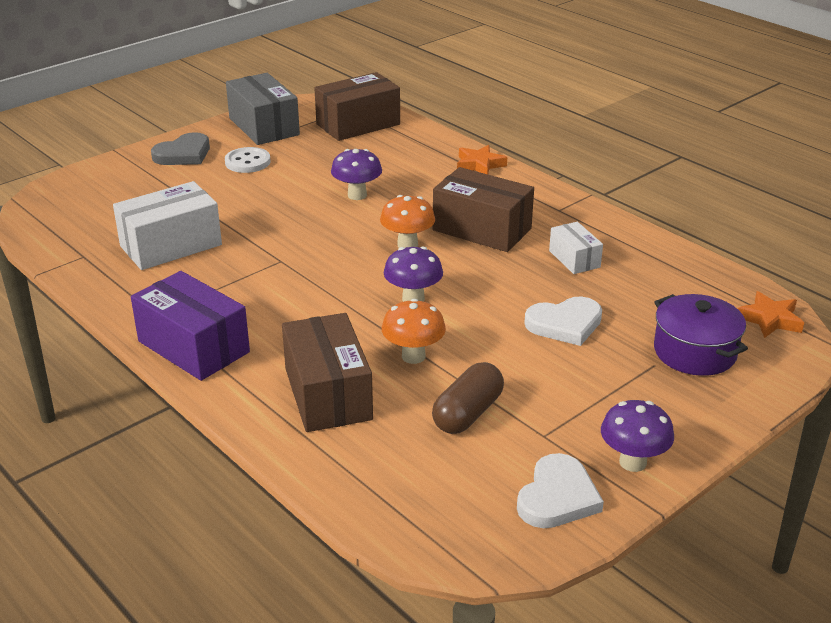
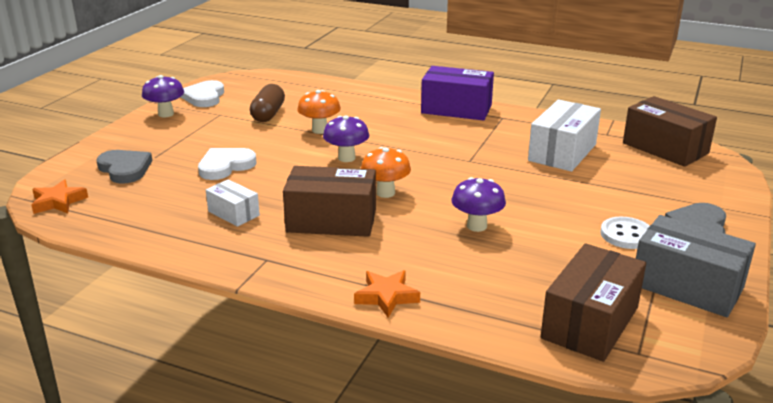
camera: 155 degrees right, 5 degrees down
(328, 394) = (354, 107): brown box -> brown box (665, 148)
(694, 352) = (125, 169): purple pot -> grey heart

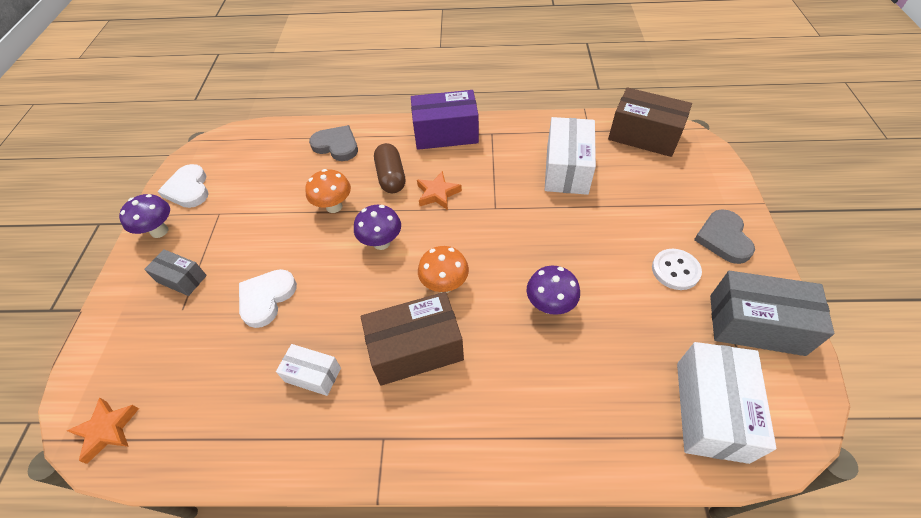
camera: 20 degrees left, 25 degrees up
(125, 169) = (158, 342): grey heart -> grey heart (336, 145)
(165, 142) = (182, 279): none -> grey box
(268, 114) = (270, 197): brown capsule -> brown capsule (391, 177)
(386, 297) = (525, 449): orange star -> orange star (437, 193)
(590, 322) = (710, 410): brown box -> white box

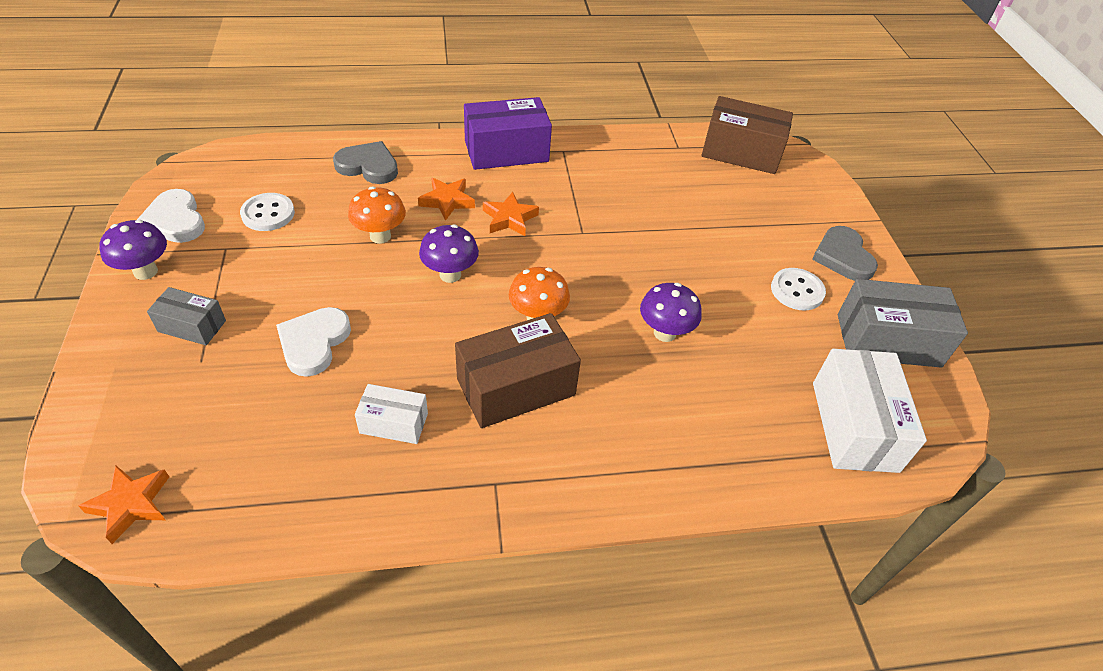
camera: 15 degrees left, 5 degrees down
(255, 185) = (268, 214): none -> white button
(391, 177) = (447, 201): brown capsule -> orange star
(567, 169) = (659, 189): white box -> none

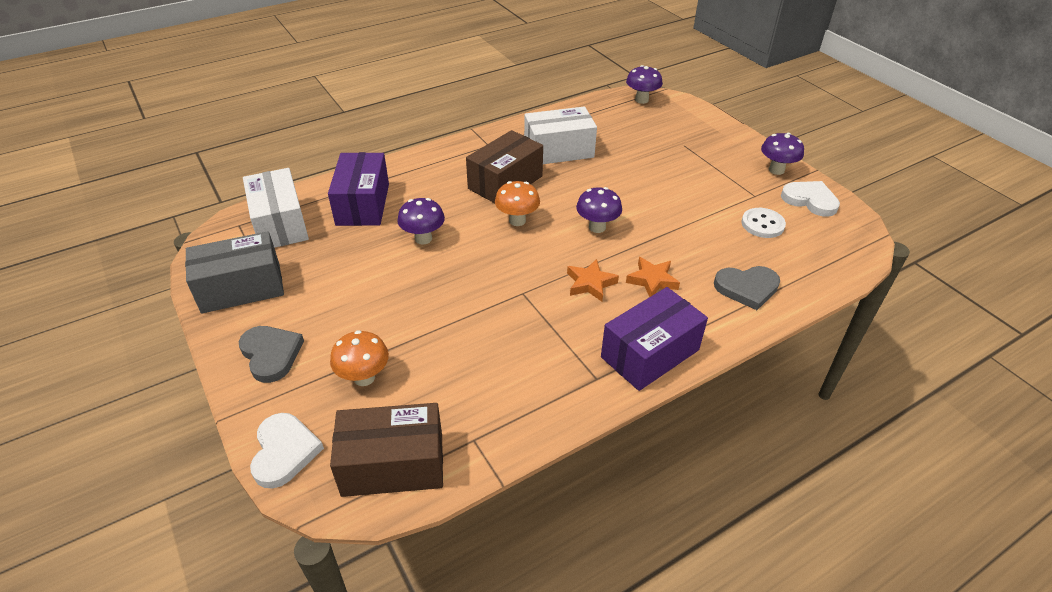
camera: 160 degrees right, 5 degrees down
(131, 504) = (641, 100): orange star -> purple mushroom
(192, 326) = (710, 156): grey box -> none
(314, 343) = (638, 168): white heart -> white heart (284, 452)
(380, 236) = (670, 236): orange mushroom -> orange mushroom (364, 377)
(394, 423) = (558, 151): white box -> white box, size x1.81
(734, 421) = (363, 204): none -> purple box
(797, 291) = (319, 304): white button -> none

